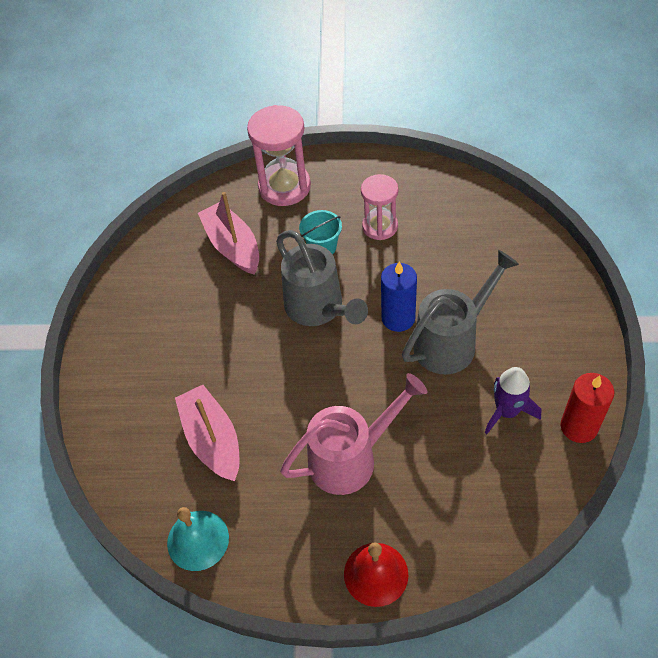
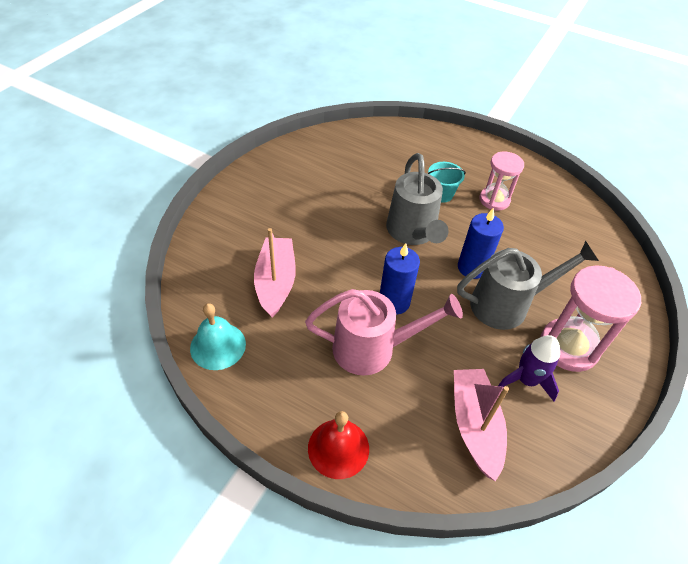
camera: 20 degrees right, 5 degrees down
(233, 246) = (374, 165): pink boat -> pink boat (474, 425)
(284, 187) = (436, 145): pink hourglass -> pink hourglass (568, 346)
(343, 397) = (394, 302): none -> blue candle
(579, 427) = (587, 425): red candle -> none

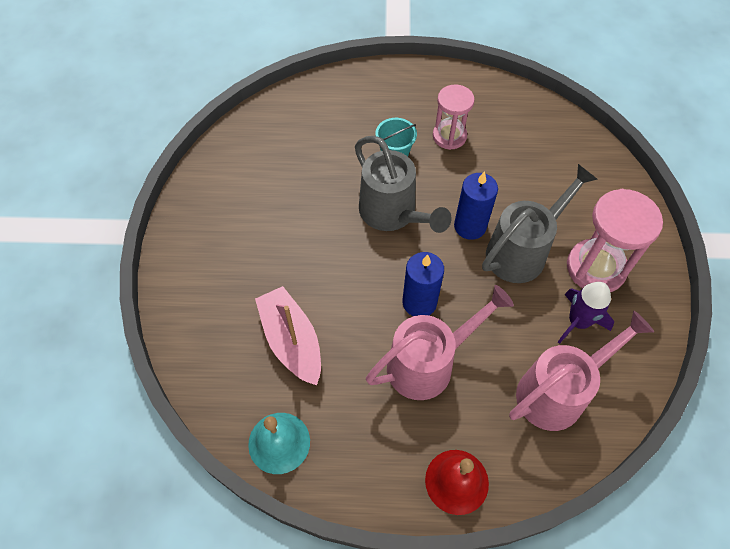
camera: 25 degrees left, 10 degrees up
(474, 425) = (559, 391): pink boat -> pink watering can

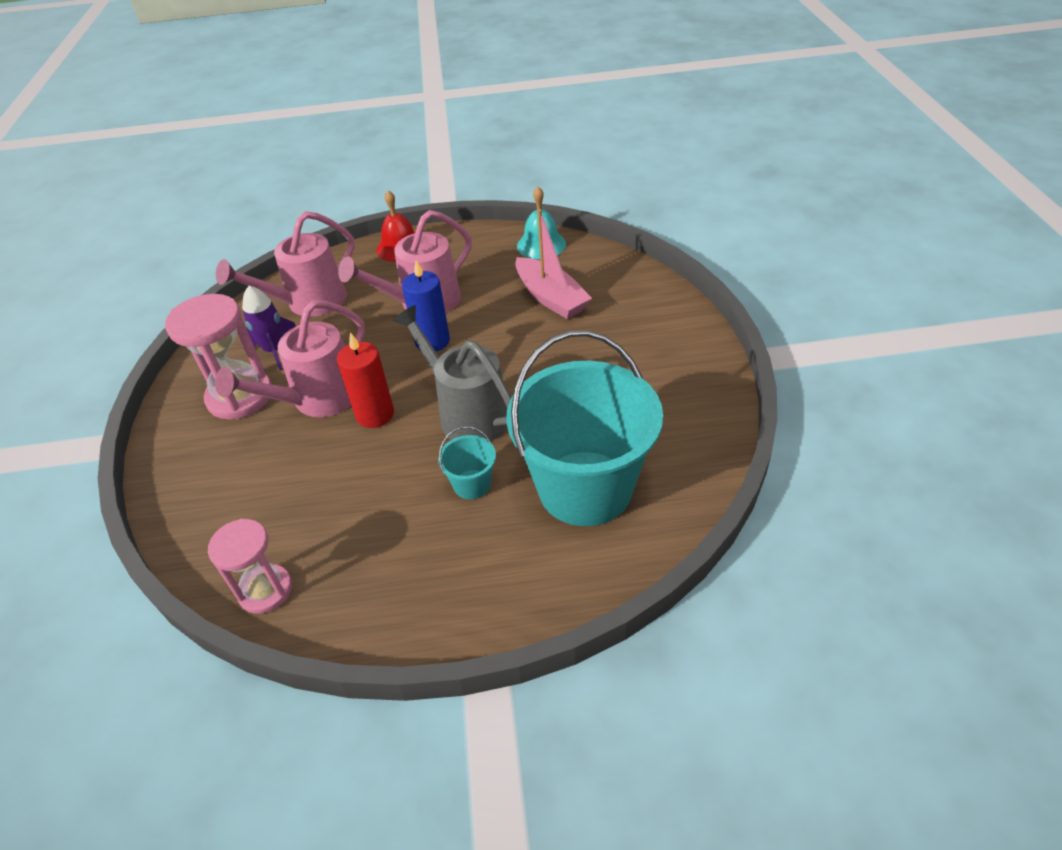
camera: 175 degrees right, 15 degrees down
(317, 138) = (585, 488): none -> turquoise bucket
(449, 136) = (395, 522): pink hourglass -> pink hourglass (265, 590)
(470, 226) = (375, 414): blue candle -> red candle
(523, 250) = (317, 400): grey watering can -> pink watering can

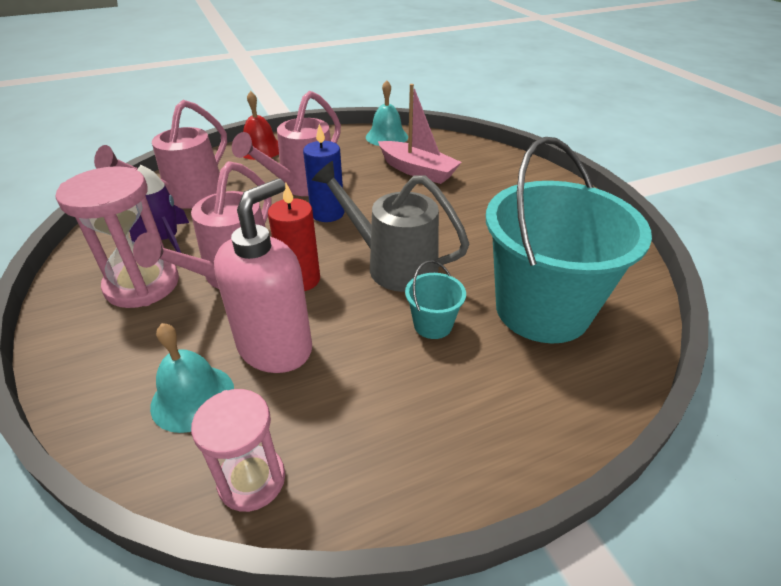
camera: 20 degrees left, 5 degrees down
(246, 513) = (192, 397): none -> turquoise bell
(326, 481) = (276, 348): none -> pink soap dispenser

